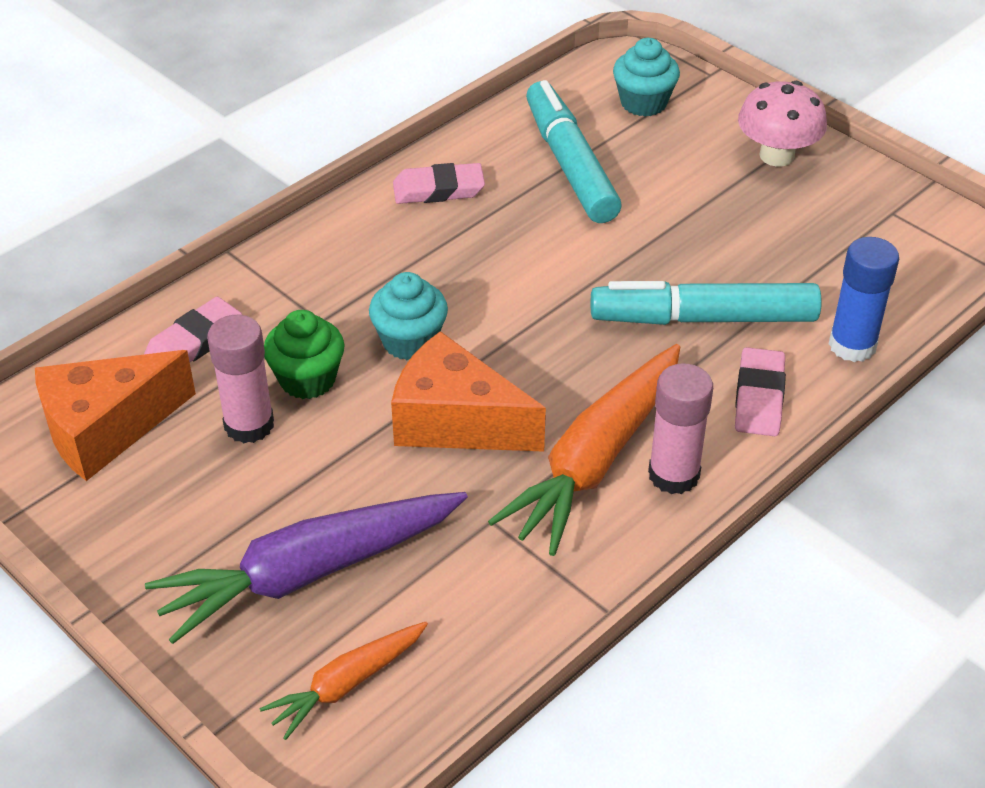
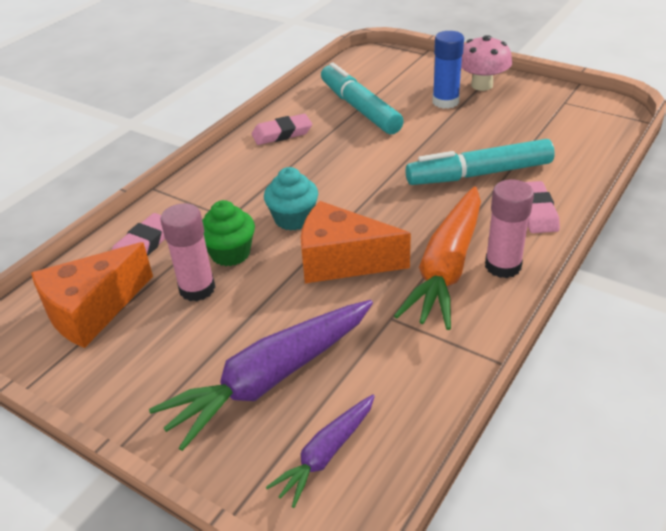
camera: 10 degrees left, 5 degrees down
(346, 684) = (326, 454): orange carrot -> purple carrot
(643, 103) = (391, 72): turquoise cupcake -> none
(852, 345) = (578, 173): blue glue stick -> blue glue stick (445, 102)

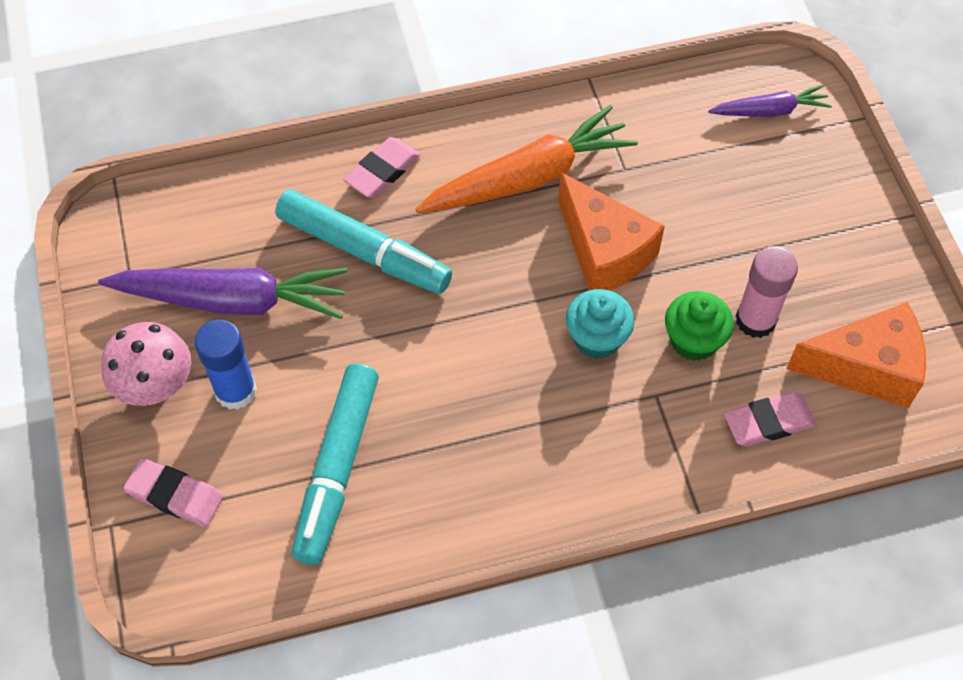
camera: 140 degrees left, 20 degrees up
(271, 379) = (762, 187): purple carrot -> purple carrot (233, 300)
(282, 133) = (474, 498): pink eraser -> pink eraser (175, 495)
(503, 266) = (485, 145): pink glue stick -> none

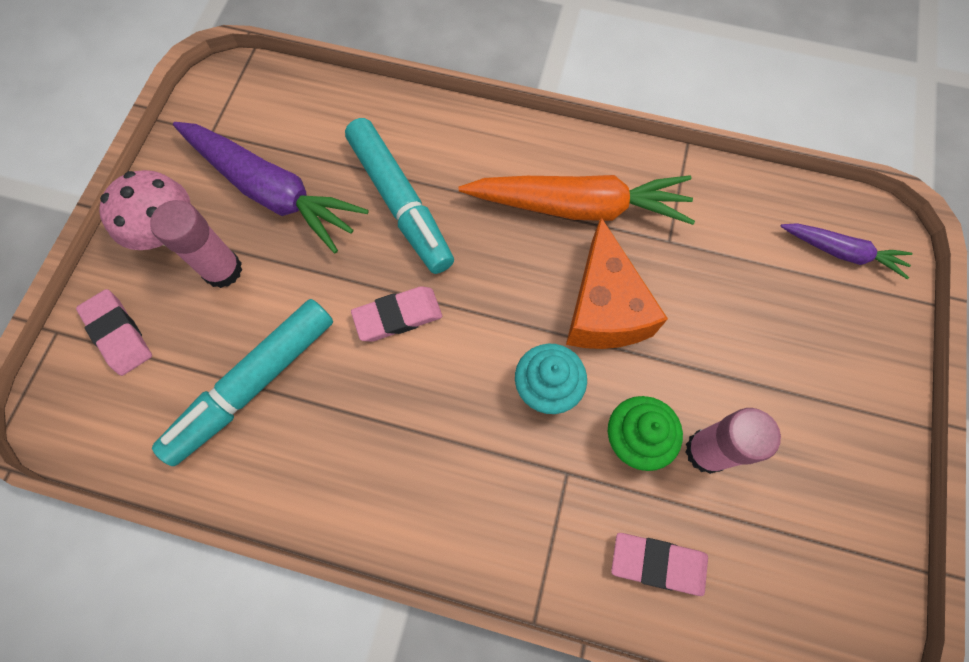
camera: 30 degrees right, 10 degrees up
(235, 391) = (223, 270): blue glue stick -> pink glue stick
(382, 171) = (460, 141): pink eraser -> pink eraser (398, 316)
(866, 367) = (790, 562): orange cheese -> none

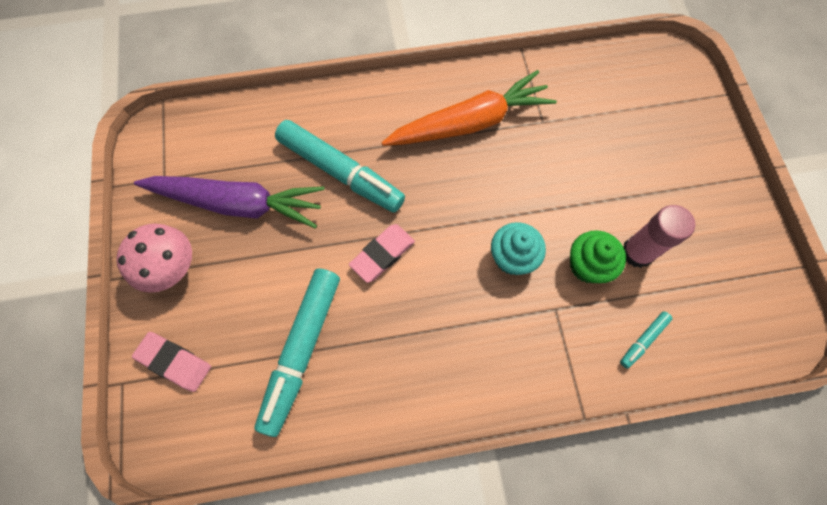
camera: 25 degrees left, 0 degrees up
(223, 270) = (231, 278): pink glue stick -> none
(604, 309) = (523, 186): orange cheese -> none
(657, 563) = (643, 340): pink eraser -> turquoise marker
(842, 252) = (656, 83): purple carrot -> none

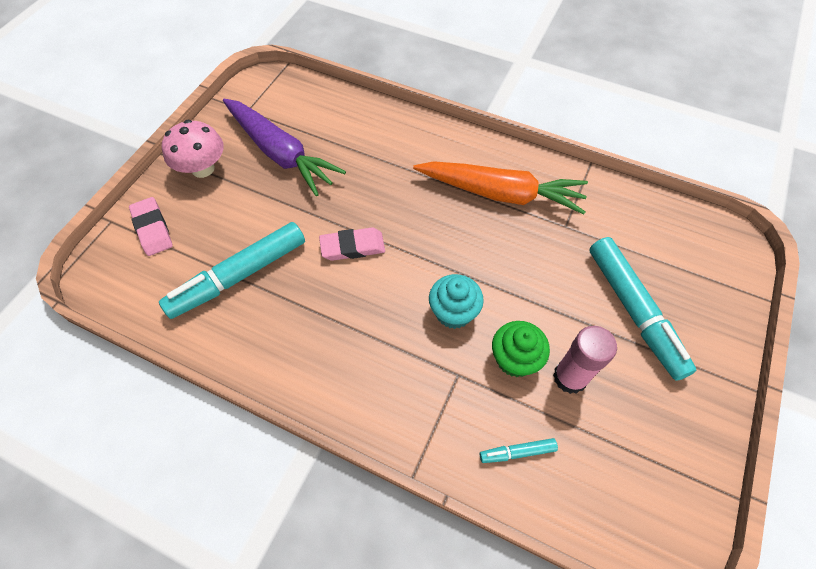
camera: 35 degrees right, 10 degrees down
(340, 172) = (370, 173): turquoise marker -> turquoise marker (634, 311)

